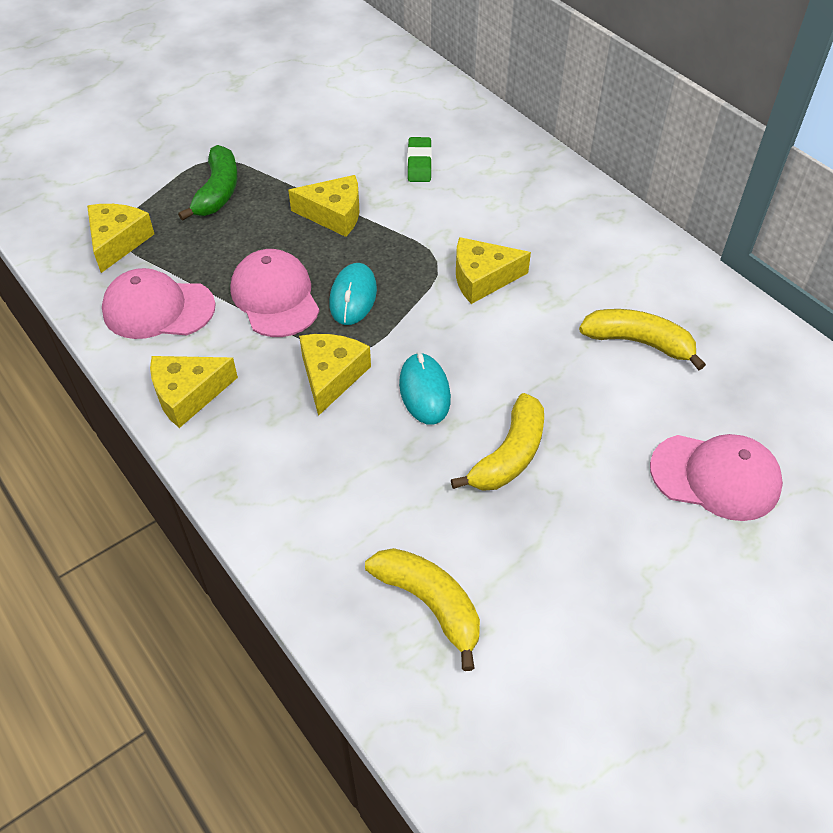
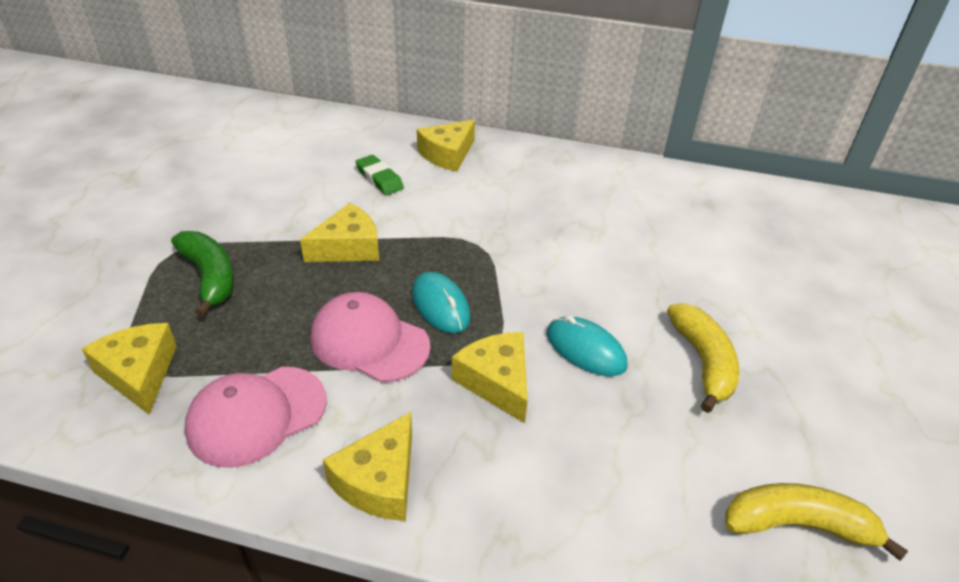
camera: 40 degrees left, 10 degrees down
(482, 278) = (527, 240): yellow cheese -> yellow cheese (447, 154)
(638, 342) = (683, 232): yellow banana -> none
(715, 477) = (836, 296): pink cap -> none

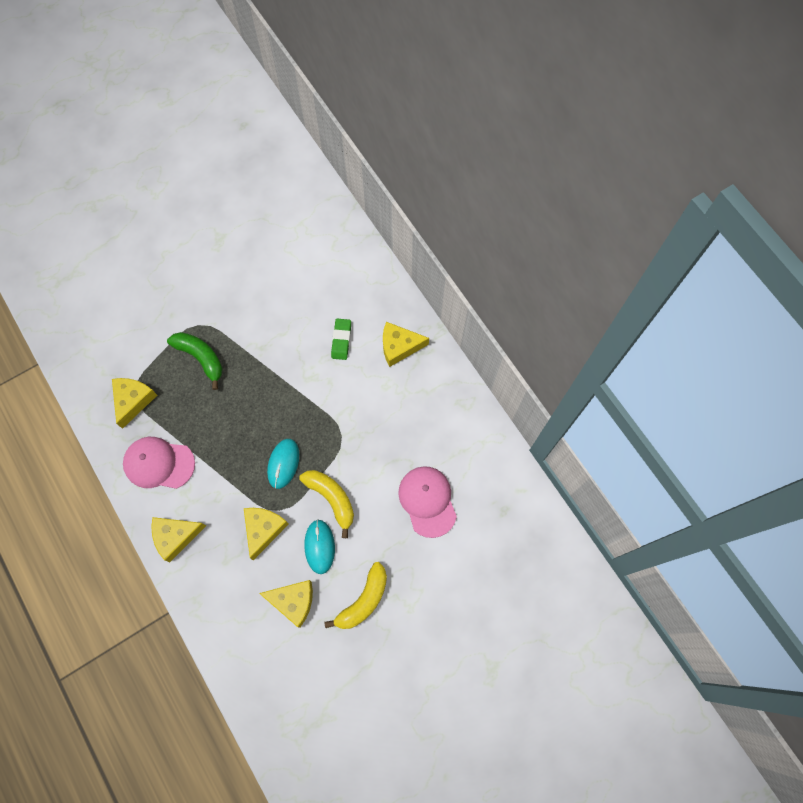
camera: 45 degrees right, 30 degrees up
(210, 277) = (201, 358): green banana -> green banana turned 60 degrees counterclockwise
(348, 247) = (278, 386): yellow cheese -> yellow cheese (293, 601)
(369, 341) = (233, 459): pink cap -> pink cap (427, 501)
(797, 525) = (304, 699): yellow banana -> yellow banana (332, 498)

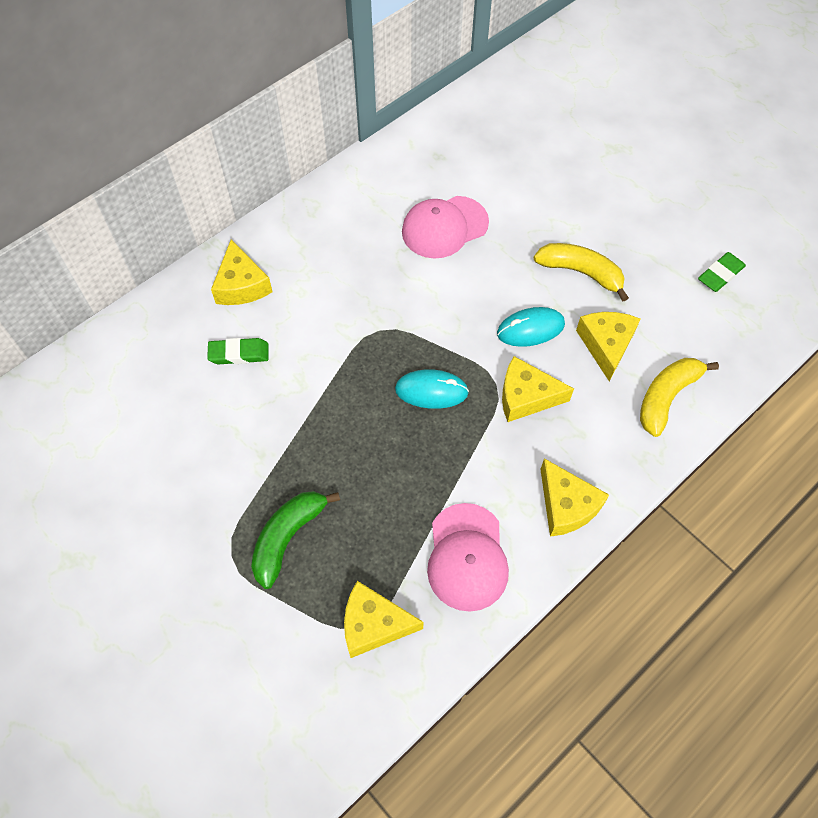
camera: 100 degrees left, 10 degrees down
(332, 498) = (465, 326): yellow banana -> yellow banana (666, 397)
(339, 719) = (720, 275): none -> green eraser

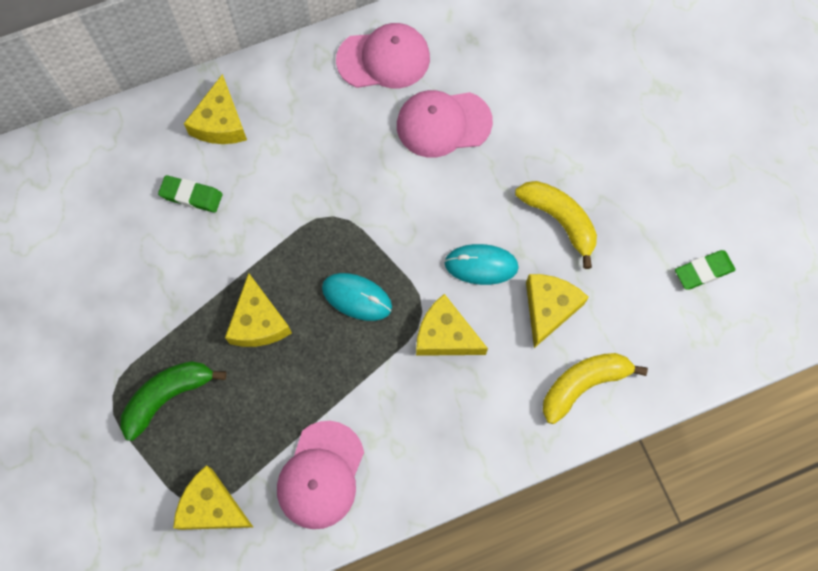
camera: 20 degrees right, 10 degrees up
(369, 192) = (383, 59): none -> pink cap
(566, 505) = (434, 459): yellow cheese -> yellow cheese (258, 322)

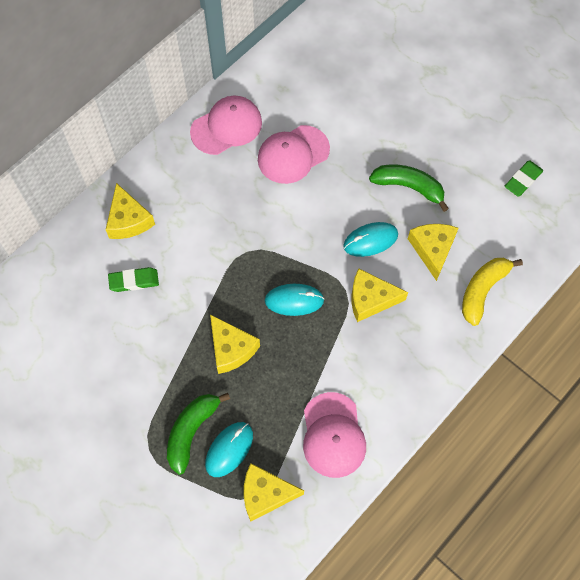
camera: 25 degrees left, 5 degrees down
(198, 436) = (229, 449): none -> turquoise mouse
(559, 220) = (409, 187): yellow banana -> green banana

